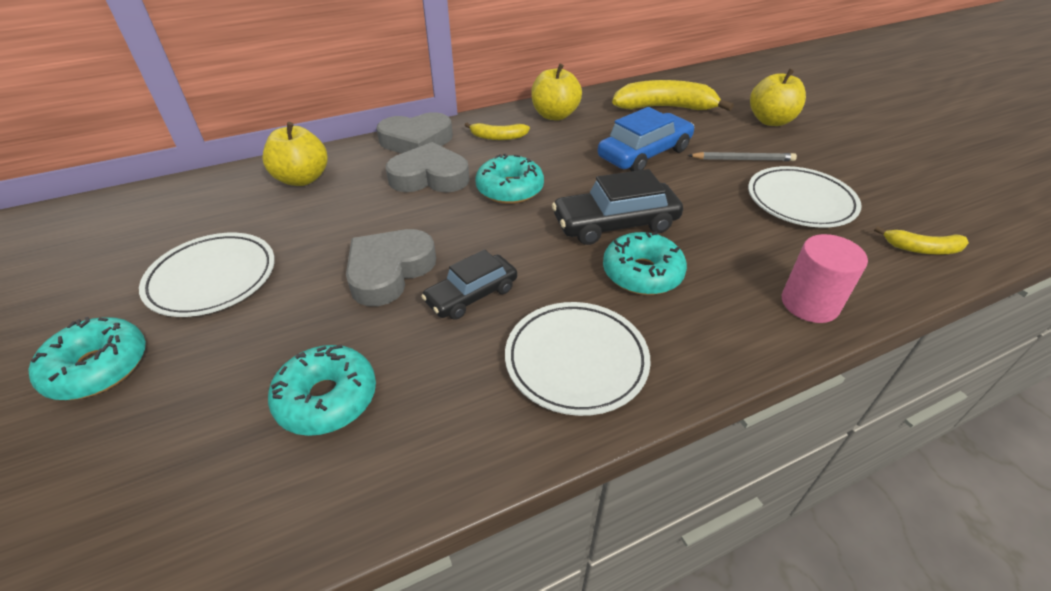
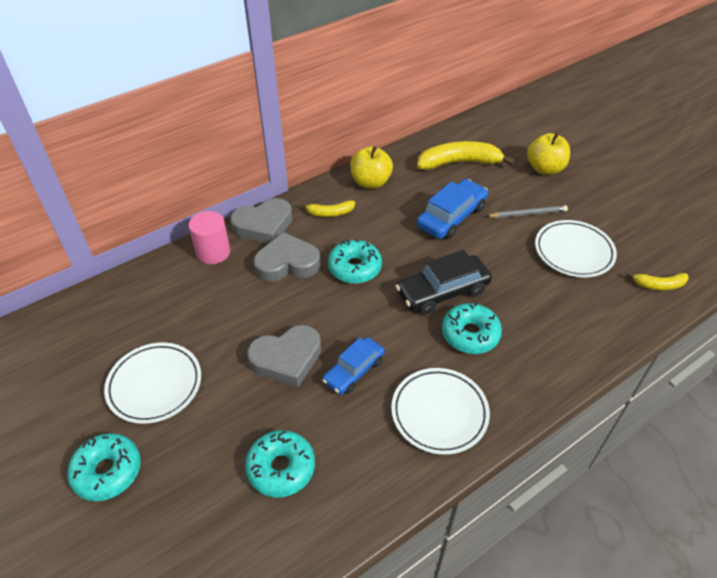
camera: 10 degrees left, 5 degrees up
(302, 179) = (183, 279): yellow apple -> none
(389, 271) = (287, 359): grey heart -> grey heart turned 135 degrees counterclockwise
(471, 295) = (354, 371): black car -> blue car
(809, 303) = (586, 343): pink cylinder -> pink cylinder (213, 252)

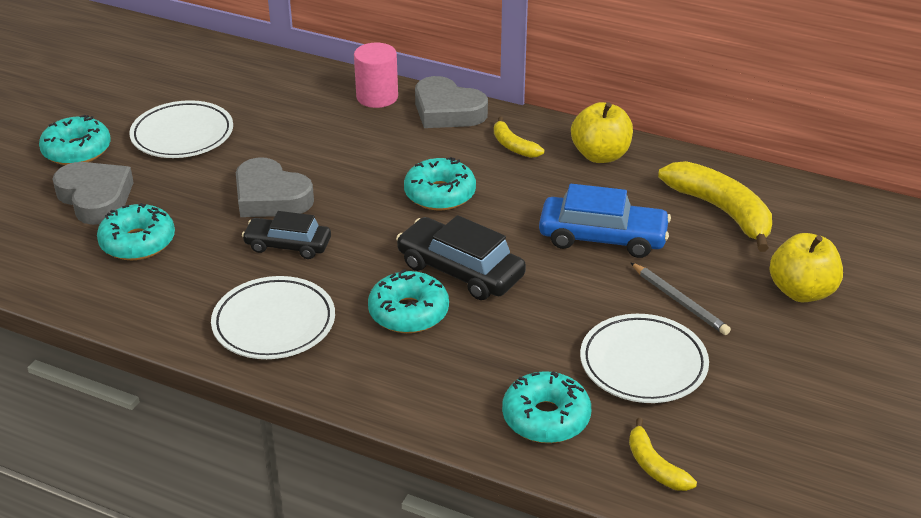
camera: 60 degrees right, 10 degrees down
(287, 263) = (404, 147): grey heart -> grey heart (95, 198)
(354, 371) = (288, 245): blue car -> black car
(601, 312) = (546, 418): none -> turquoise donut

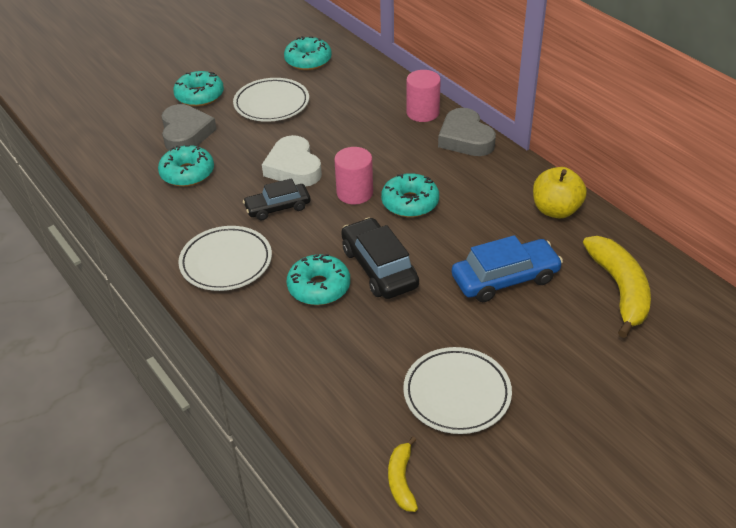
camera: 30 degrees right, 5 degrees up
(270, 197) = (293, 167): grey heart -> white heart
(288, 245) = (278, 207): black car -> black car turned 60 degrees counterclockwise
(368, 202) = (354, 193): none -> pink cylinder
(513, 146) = (493, 181): yellow banana -> none
(546, 418) = (352, 407): turquoise donut -> turquoise donut (308, 61)
(602, 237) = (505, 279): blue car -> blue car turned 60 degrees counterclockwise
(679, 301) = (525, 353): grey pencil -> none
(801, 291) = (635, 383): yellow apple -> none

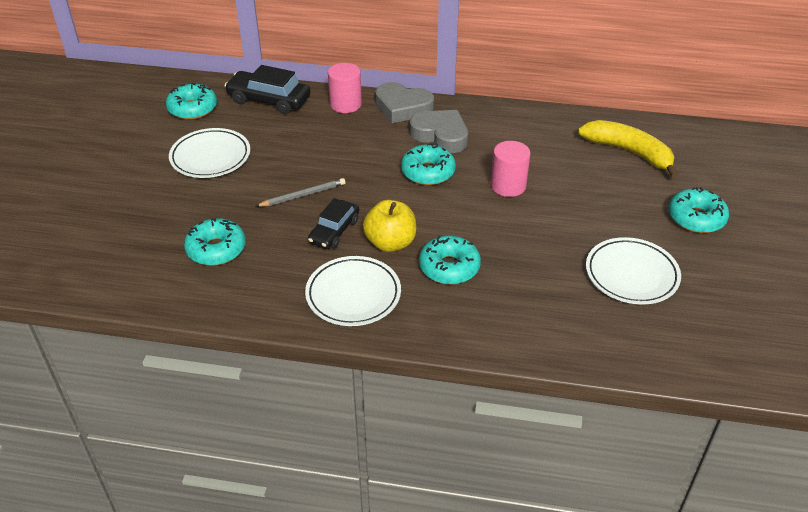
camera: 45 degrees left, 0 degrees up
(186, 133) = (165, 219): grey heart -> grey heart (441, 135)
(199, 96) = (131, 183): turquoise donut -> turquoise donut (696, 218)
(293, 167) = (303, 195): white heart -> grey pencil
(354, 193) = (378, 187): pink cylinder -> pink cylinder (508, 186)
(379, 268) = (471, 228): black car -> black car (269, 100)
(401, 480) = (676, 349): yellow banana -> none
(505, 279) = (558, 185): blue car -> none
(556, 210) = (527, 124): yellow apple -> yellow apple (390, 243)

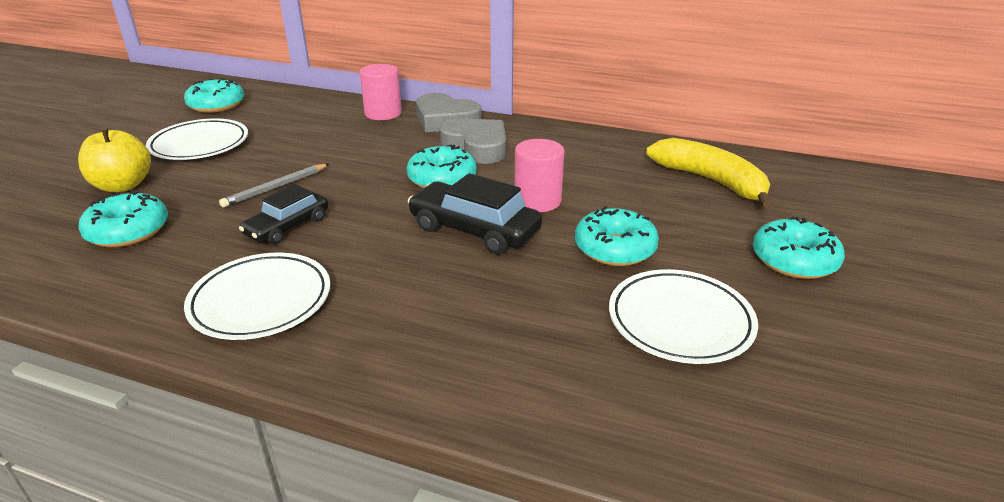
camera: 10 degrees right, 10 degrees down
(269, 100) = (302, 104): black car -> black car (474, 230)
(303, 195) = (276, 187): grey pencil -> grey pencil turned 150 degrees clockwise
(390, 243) = (350, 246): yellow apple -> yellow apple (123, 185)
(449, 267) = (413, 282): turquoise donut -> turquoise donut (615, 248)

